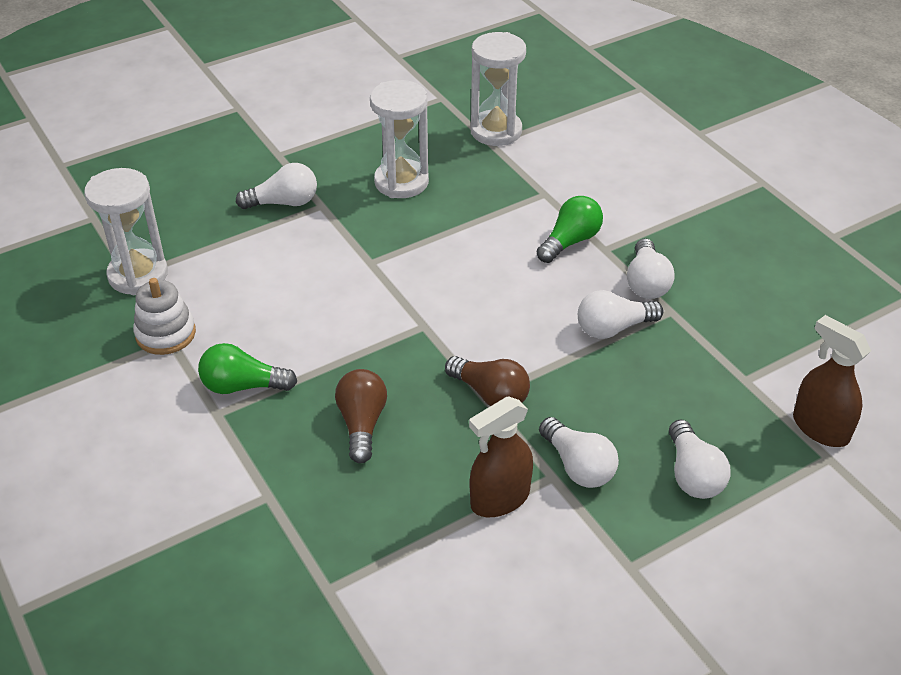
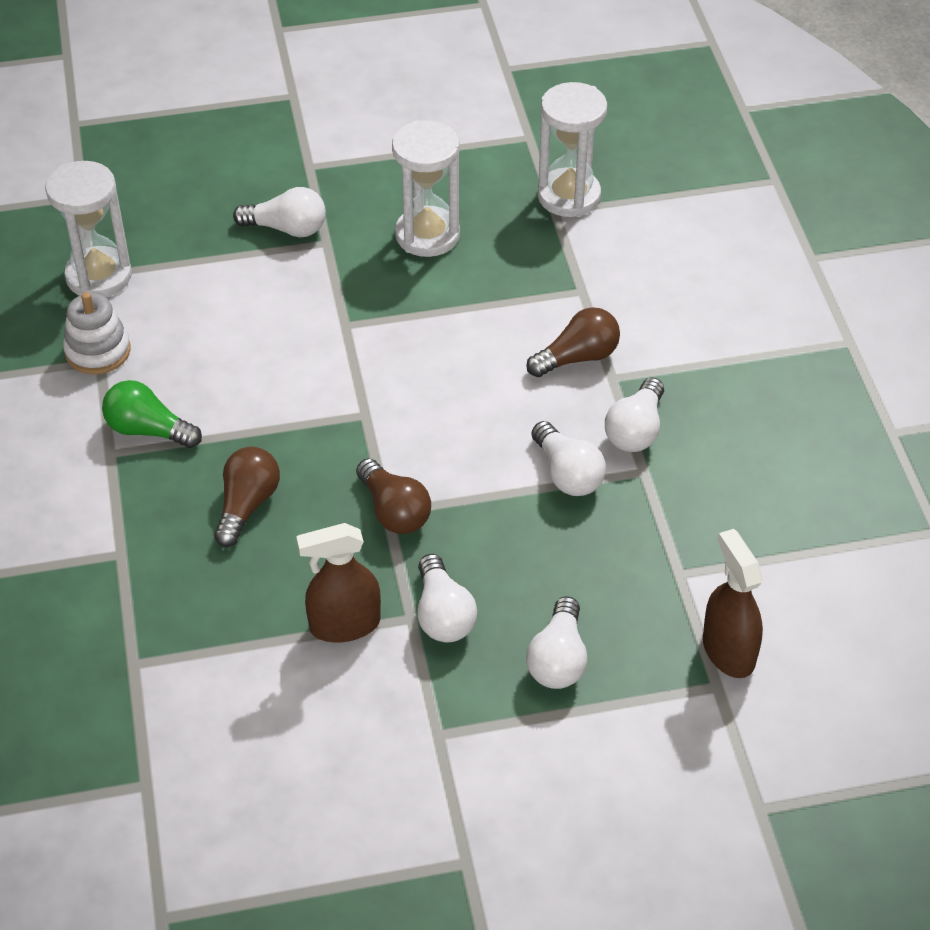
camera: 20 degrees right, 5 degrees up
(570, 241) = (577, 357): green light bulb -> brown light bulb
(613, 328) = (567, 474): white light bulb -> white light bulb turned 120 degrees counterclockwise

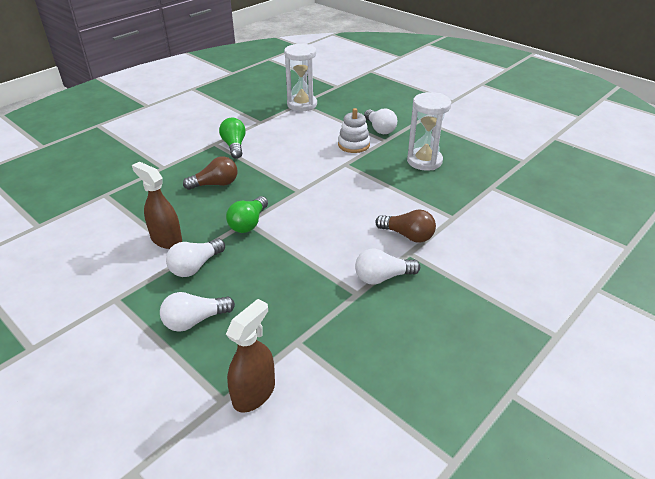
camera: 55 degrees right, 10 degrees down
(98, 351) = (264, 120): white stacking toy -> white stacking toy (353, 145)
(394, 511) = (249, 223): brown light bulb -> green light bulb
(567, 474) = (326, 266): white light bulb -> none
(569, 196) = (506, 187): white hourglass -> none

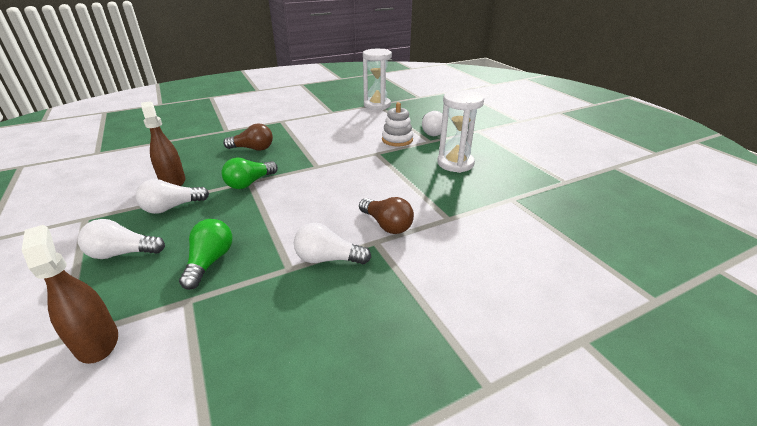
camera: 20 degrees right, 5 degrees down
(234, 146) = (295, 125): green light bulb -> green light bulb (210, 262)
(254, 393) = (97, 341): brown spray bottle -> brown spray bottle turned 90 degrees counterclockwise

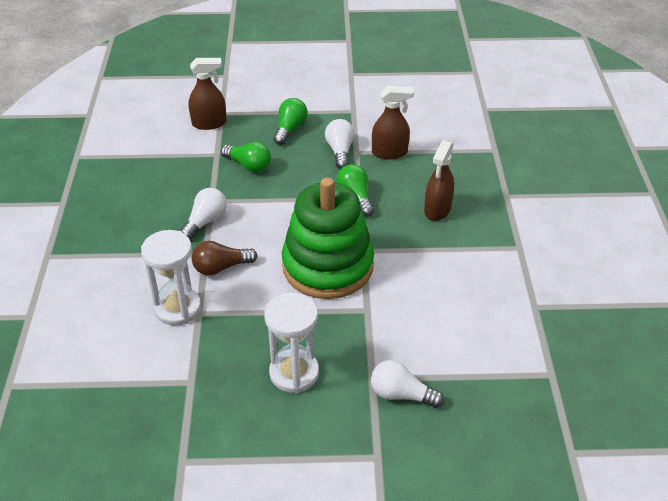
camera: 115 degrees right, 10 degrees up
(123, 253) = (290, 129): white light bulb -> green light bulb
(253, 149) = (437, 210): brown light bulb -> brown spray bottle
(345, 175) = (328, 266): none -> green stacking toy
(377, 105) = (545, 372): white hourglass -> white hourglass (178, 308)
(397, 140) = (394, 344): white stacking toy -> none

